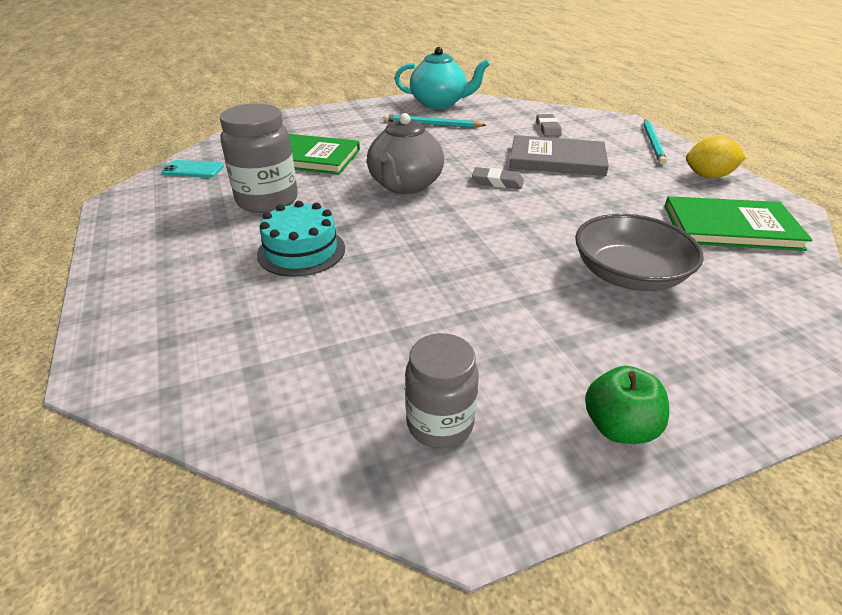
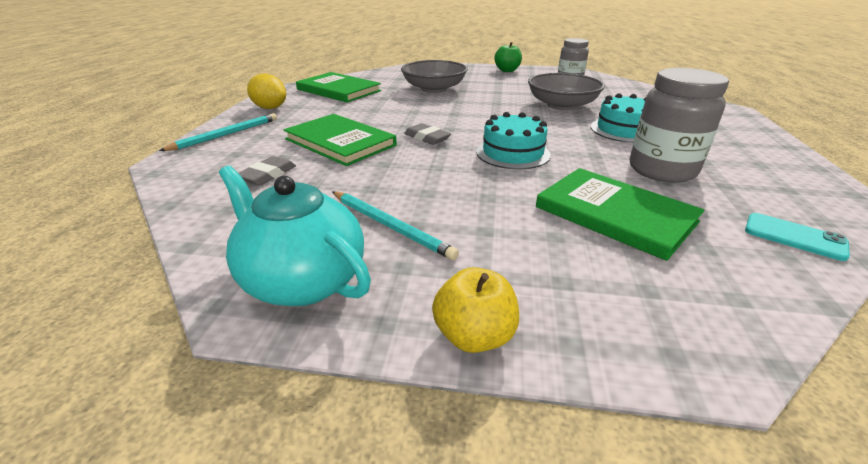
camera: 150 degrees left, 5 degrees down
(357, 107) = (474, 336): none -> yellow apple
(401, 288) = (562, 105): none -> grey bowl
(405, 185) = (512, 153): grey teapot -> turquoise cake
(557, 159) = (340, 142): grey book -> green book

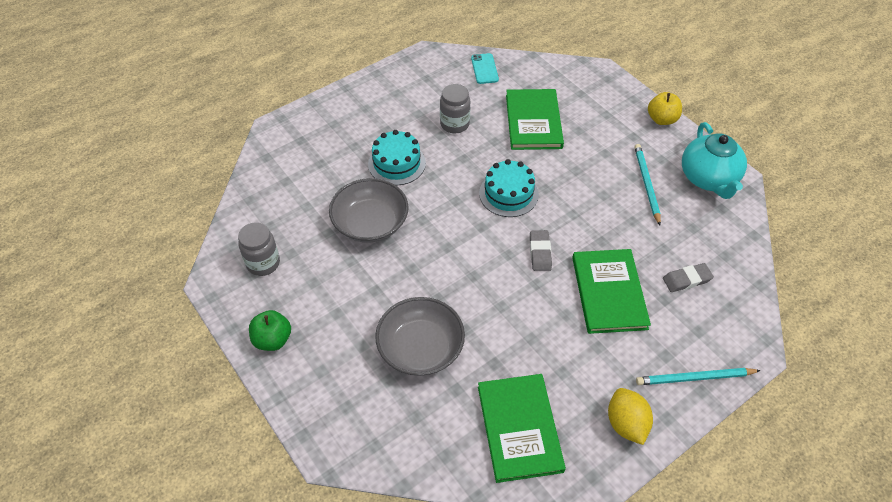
camera: 135 degrees left, 20 degrees up
(662, 170) = (454, 124): grey jar -> grey jar, size x0.65

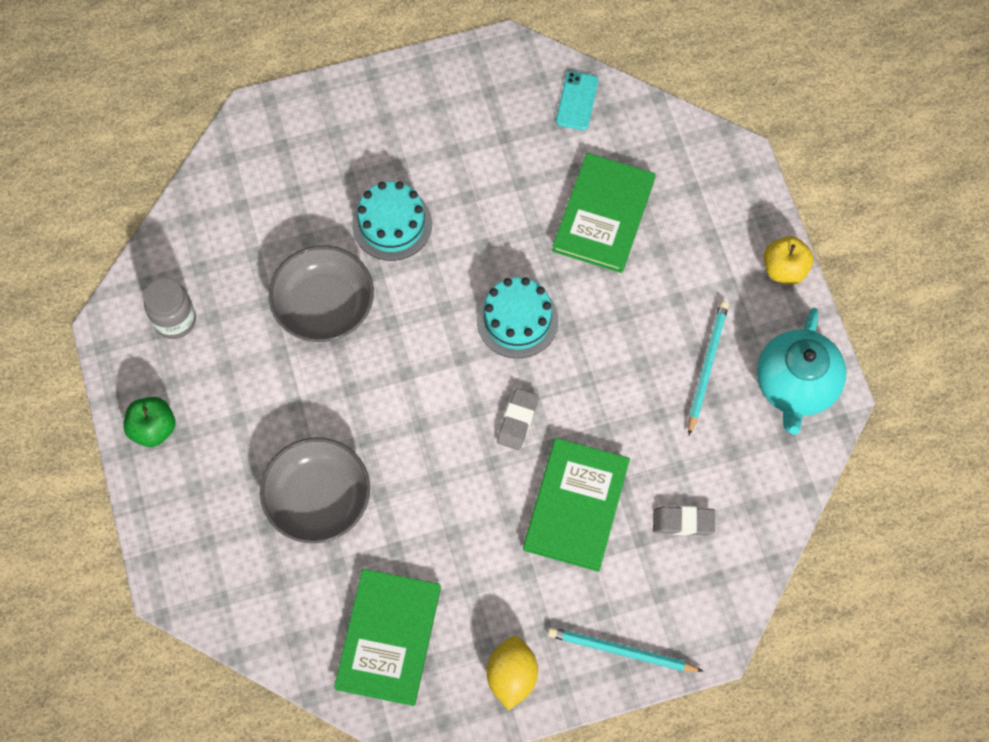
camera: 20 degrees right, 15 degrees up
(454, 124) = (494, 185): grey jar -> none

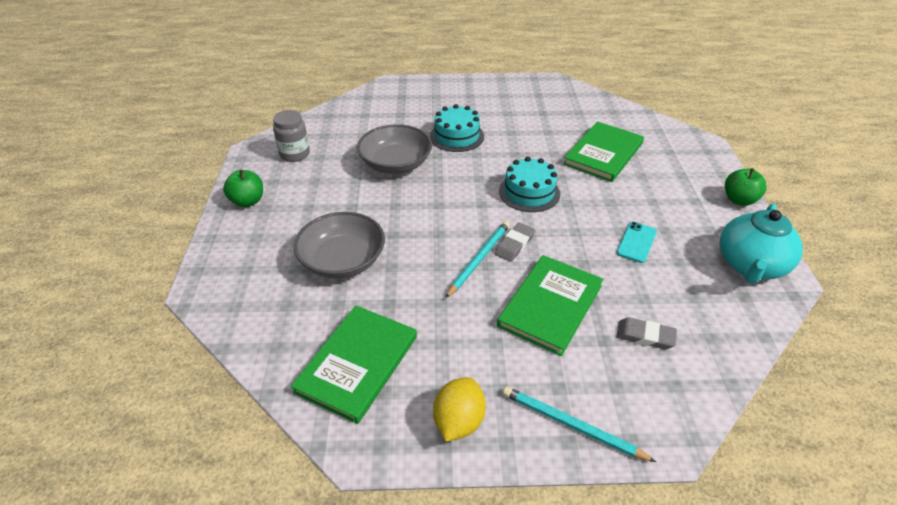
camera: 15 degrees right, 25 degrees down
(577, 101) = (594, 105): turquoise phone -> turquoise phone (636, 242)
(707, 366) = (674, 241): turquoise pencil -> turquoise pencil (479, 259)
(784, 269) = (739, 200): yellow apple -> green apple

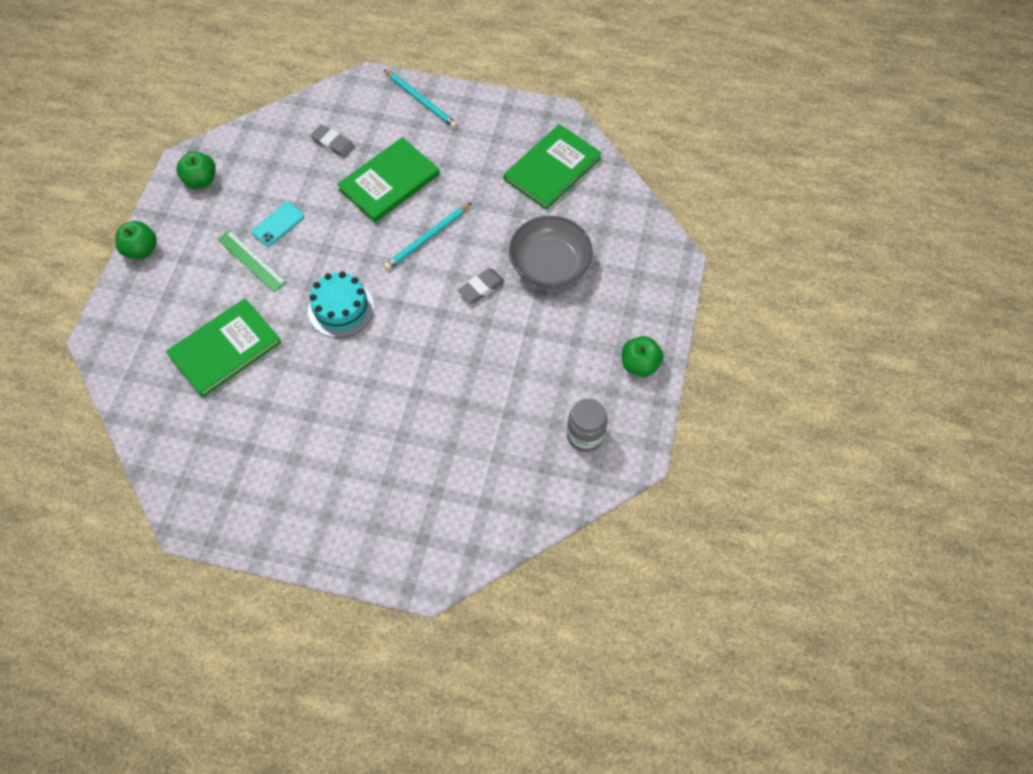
camera: 165 degrees left, 20 degrees up
(396, 164) = (468, 389): grey bowl -> none
(457, 136) = (379, 424): turquoise cake -> none
(459, 421) = (492, 118): yellow lemon -> none
(514, 245) = (388, 246): grey eraser -> grey eraser (481, 287)
(635, 210) = (251, 261): none -> green ruler
(750, 265) = (201, 180): turquoise teapot -> green apple

